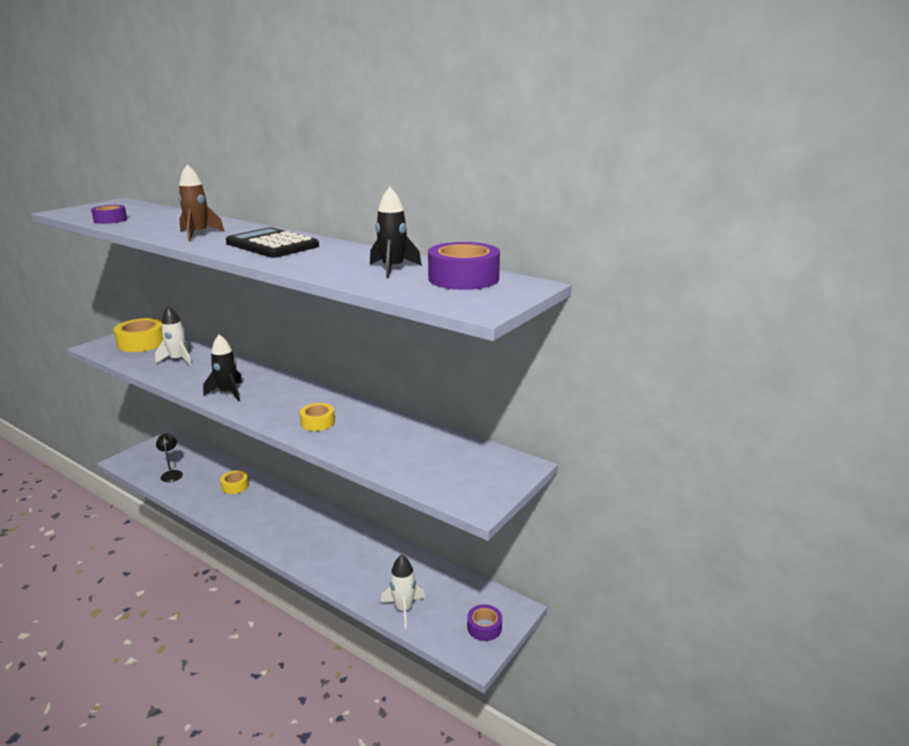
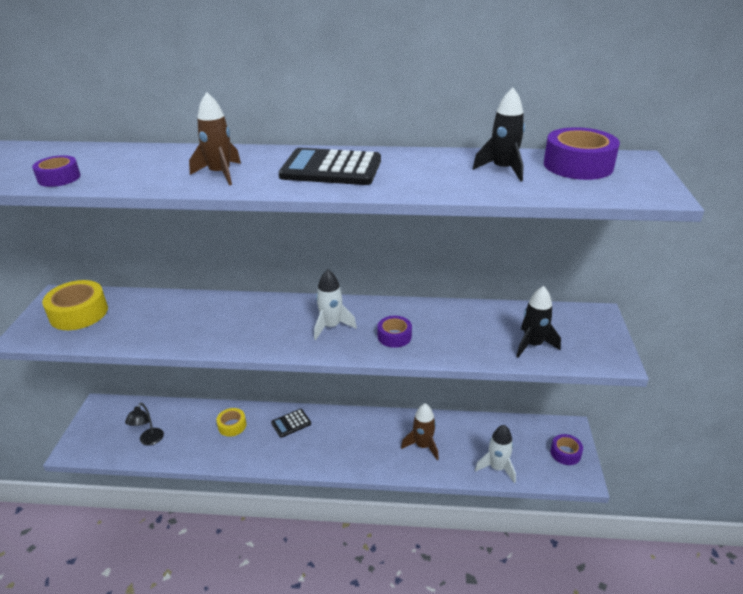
camera: 30 degrees left, 10 degrees up
(172, 474) = (149, 440): black lamp -> black lamp turned 120 degrees counterclockwise
(178, 360) = (154, 319): white rocket -> white rocket (331, 326)
(228, 393) = (265, 337): black rocket -> black rocket (533, 345)
(277, 502) = (291, 423): none -> black calculator
(318, 422) = (394, 336): yellow tape -> purple tape
(360, 562) = (423, 446): none -> brown rocket

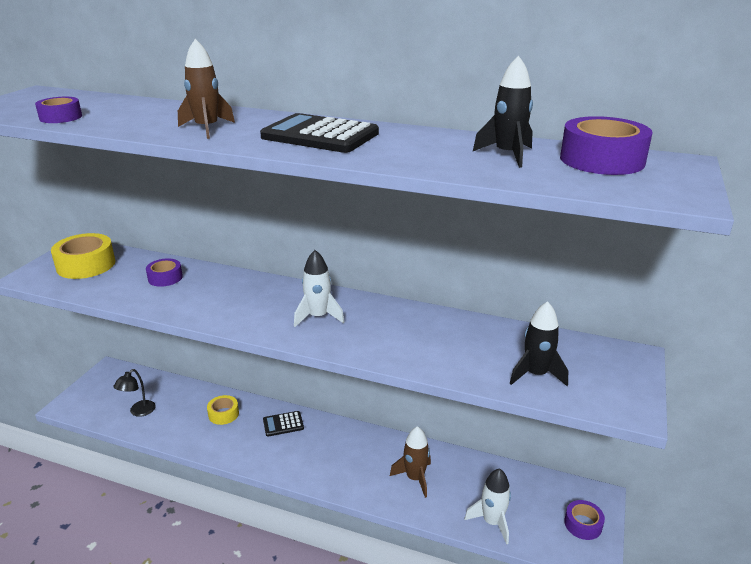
camera: 15 degrees right, 5 degrees down
(394, 336) = (380, 338): purple tape -> purple tape (165, 278)

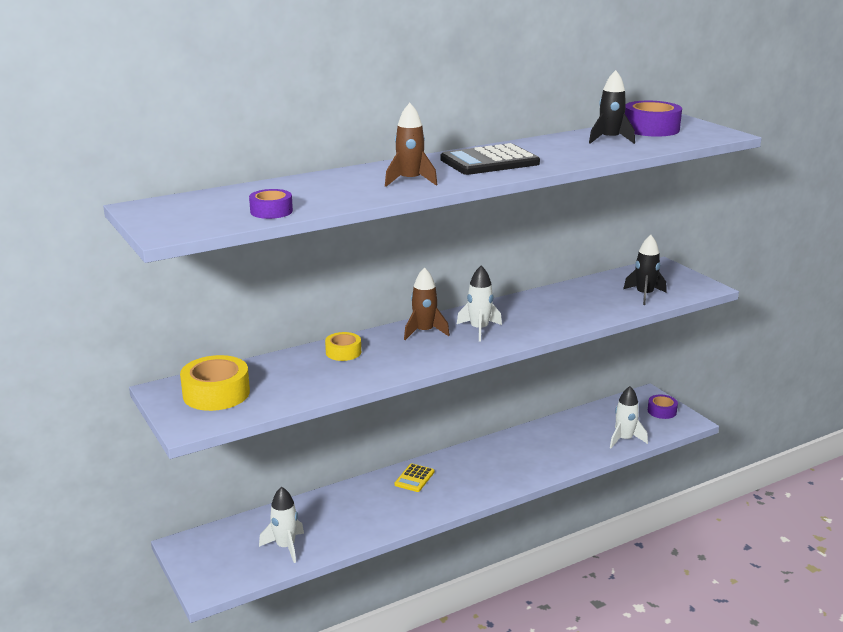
camera: 50 degrees left, 5 degrees down
(139, 412) = (285, 547): black lamp -> white rocket
(165, 278) = (312, 366): purple tape -> none
(223, 414) = (358, 502): yellow tape -> yellow tape (343, 352)
(283, 424) = (414, 478): black calculator -> yellow calculator
(415, 478) = (550, 448): brown rocket -> brown rocket (424, 332)

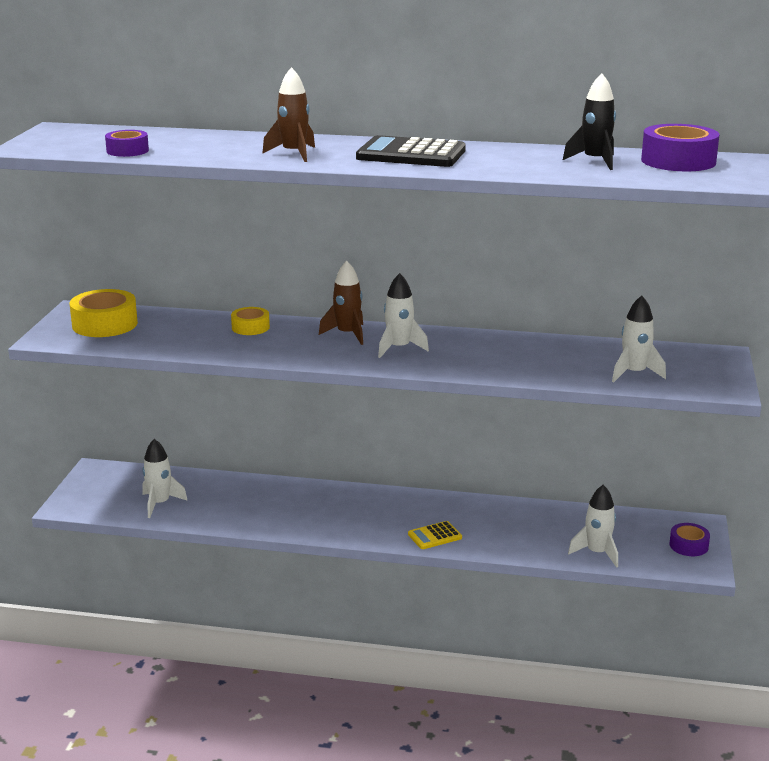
camera: 40 degrees right, 0 degrees up
(414, 478) = (338, 499): yellow calculator -> yellow calculator (434, 536)
(644, 295) = (634, 373): black rocket -> white rocket

